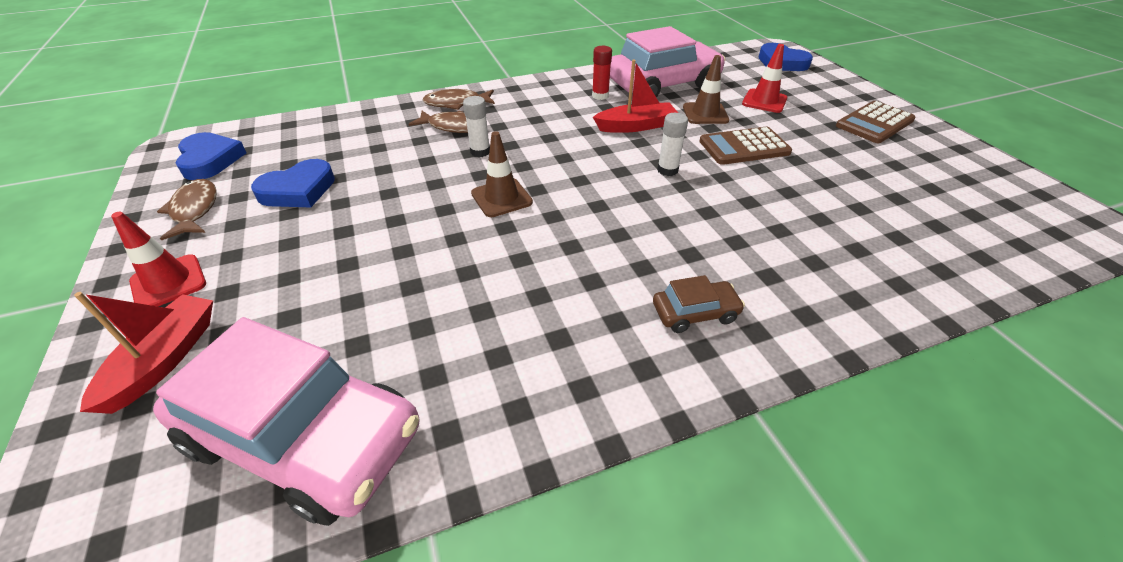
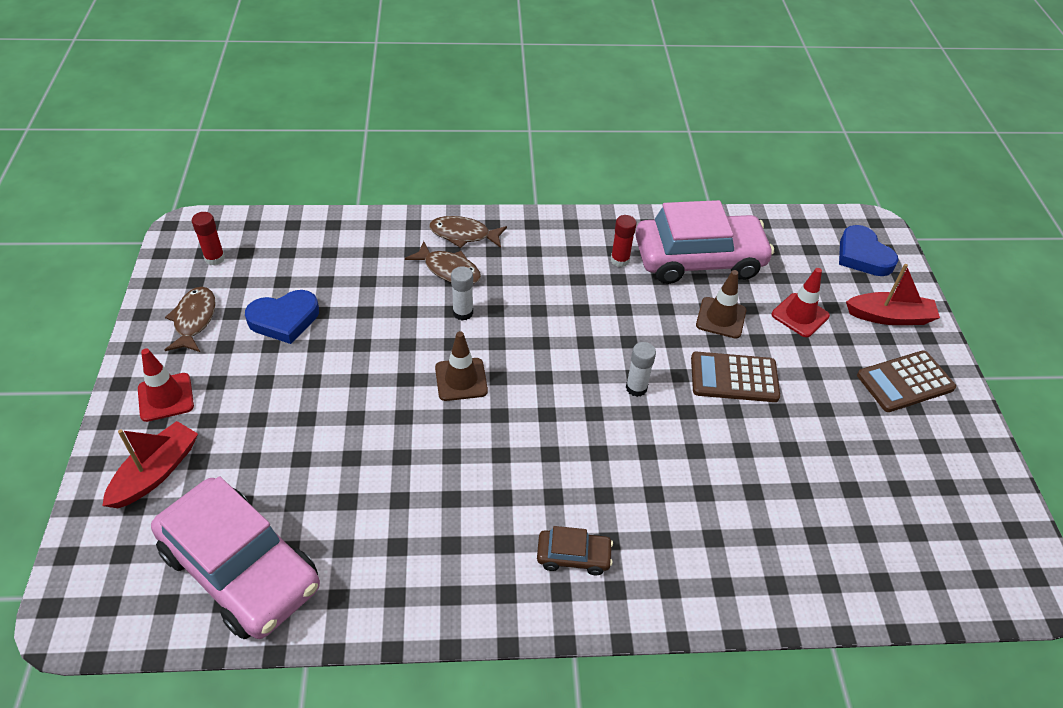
camera: 15 degrees right, 5 degrees up
(210, 160) = (215, 258): blue heart -> red glue stick
(635, 126) = (635, 317): red boat -> red boat (889, 317)

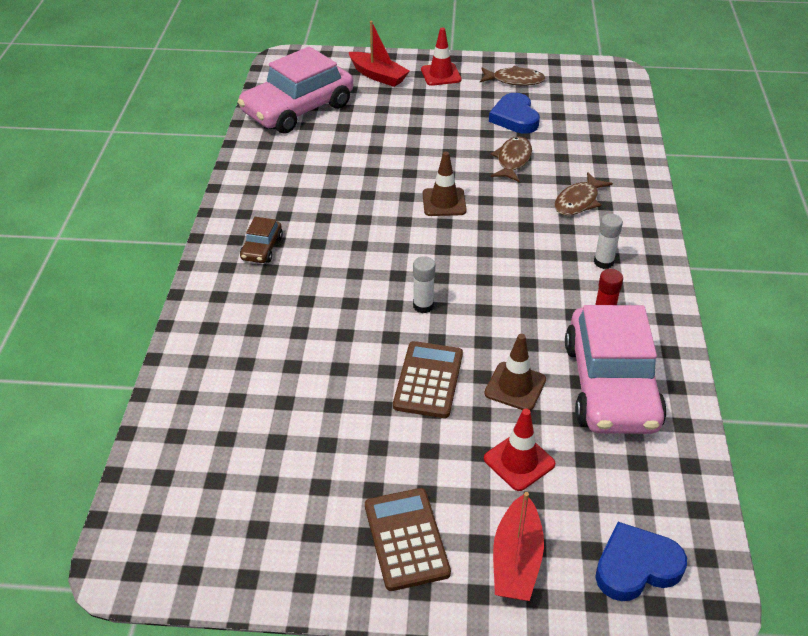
camera: 100 degrees right, 5 degrees down
(215, 258) = (583, 85): red glue stick -> none
(463, 235) = (630, 212): brown fish -> brown fish (512, 160)
(463, 313) = (522, 207): white glue stick -> white glue stick (603, 262)

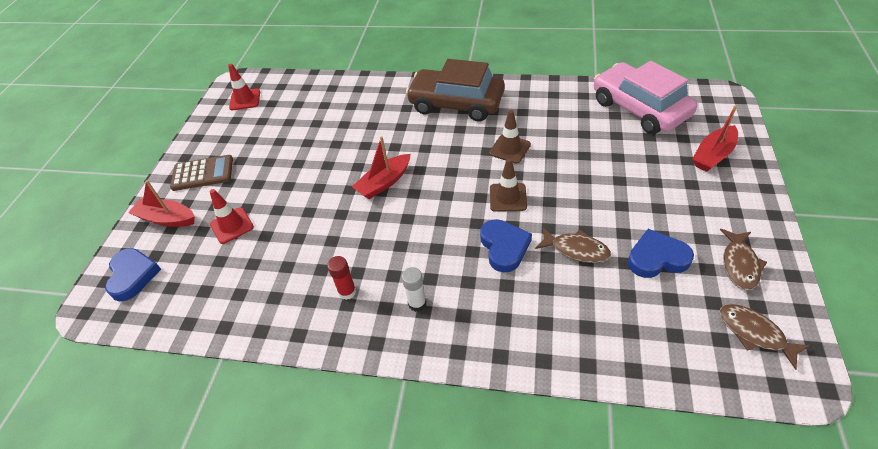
camera: 100 degrees right, 5 degrees up
(262, 248) = (456, 103): brown car -> brown car, size x2.30
(423, 306) = (384, 183): white glue stick -> red boat
(428, 380) = (313, 184): brown calculator -> none
(441, 75) = (731, 201): red traffic cone -> red traffic cone (245, 100)
(515, 386) = (293, 228): brown traffic cone -> brown traffic cone (510, 149)
(517, 205) = (504, 247): none -> blue heart
(578, 201) = (509, 296): brown fish -> brown fish (754, 333)
(610, 385) = (276, 285): pink car -> none

